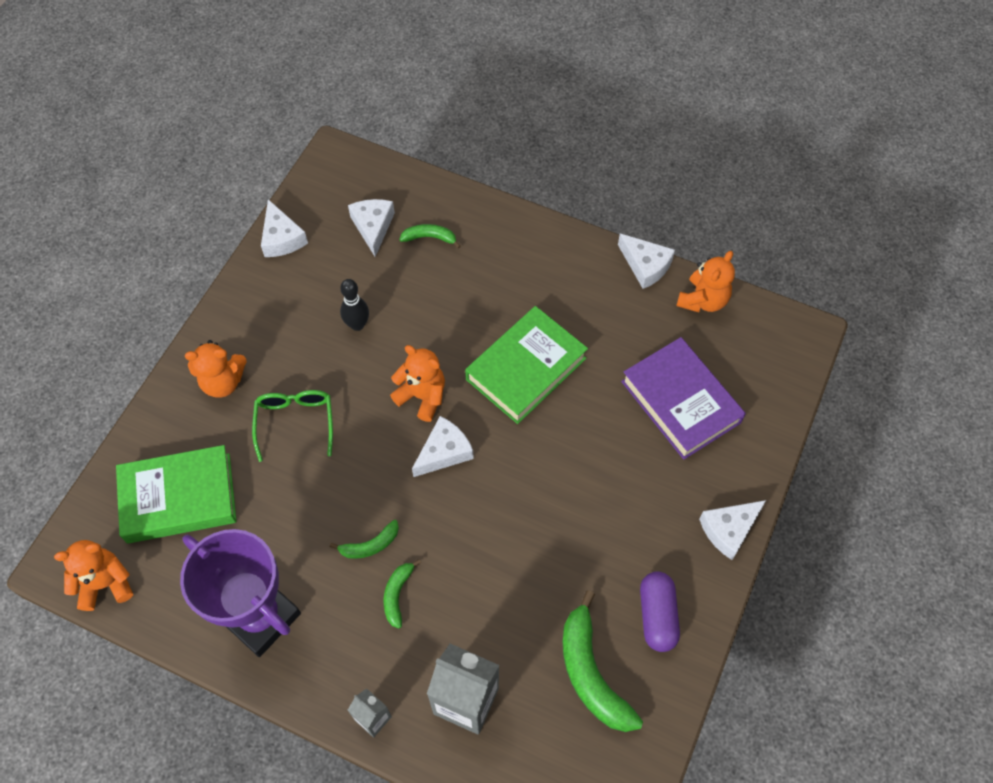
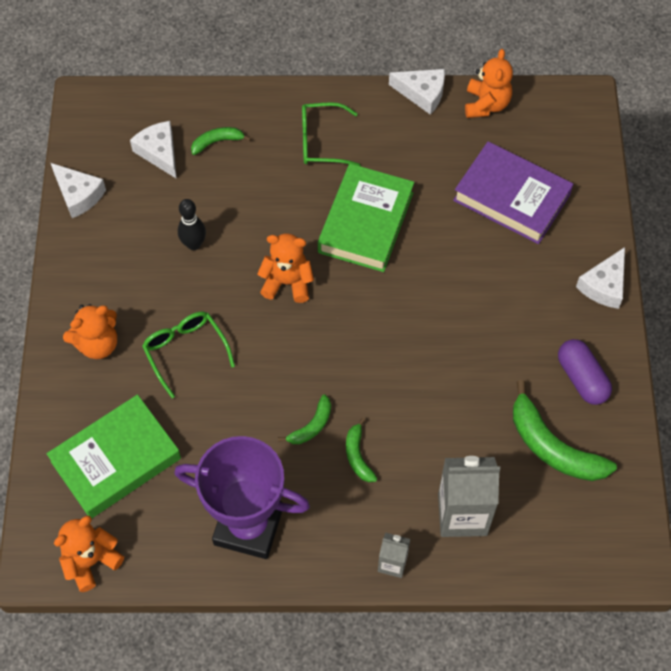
camera: 25 degrees left, 0 degrees up
(444, 452) = (333, 321): white cheese -> none
(525, 275) = (322, 141): none -> green glasses

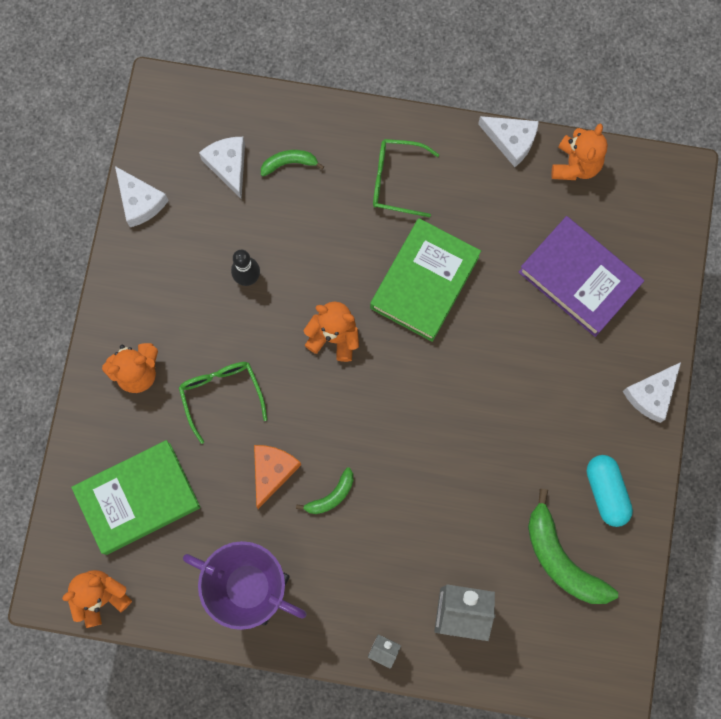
camera: 10 degrees right, 15 degrees up
(248, 413) = (272, 472): none -> orange cheese
(358, 456) = (370, 535): green banana -> none
(582, 378) = (606, 492): purple capsule -> turquoise capsule

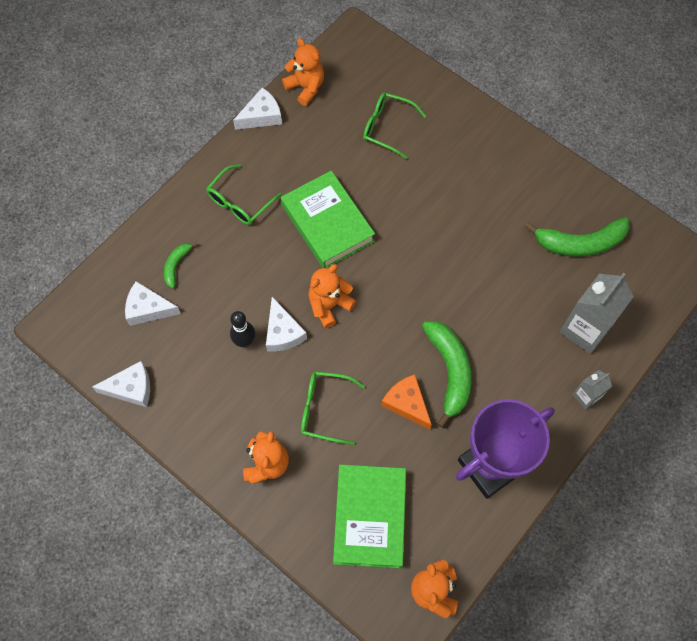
camera: 60 degrees left, 10 degrees down
(331, 496) = (449, 371): green banana -> green banana, size x1.91
(579, 279) = (387, 128): purple book -> green glasses
(606, 492) = (547, 191): turquoise capsule -> none
(651, 394) = (495, 128): white cheese -> white cheese (283, 332)

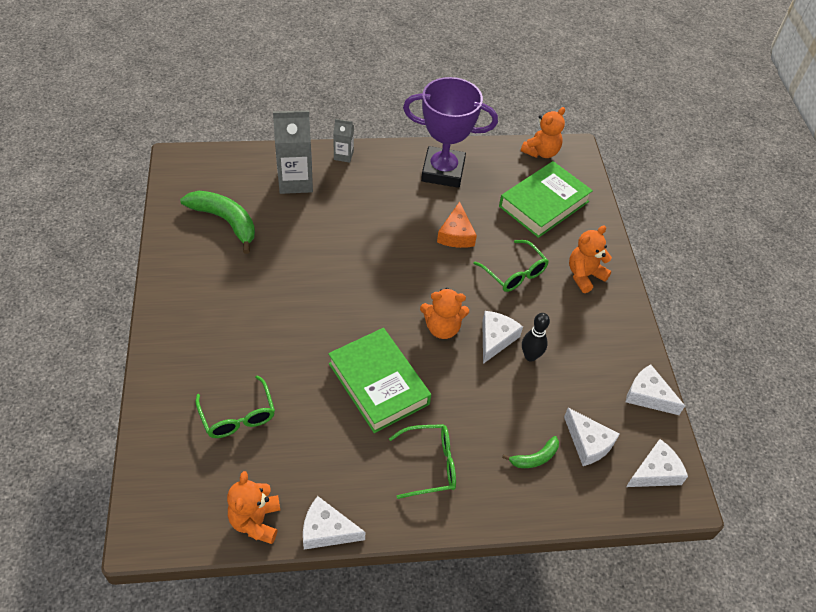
camera: 140 degrees left, 15 degrees down
(85, 328) = (655, 472): none -> white cheese
(327, 223) = (378, 383): green book -> green book turned 45 degrees counterclockwise
(449, 371) = (407, 228): green banana -> none

